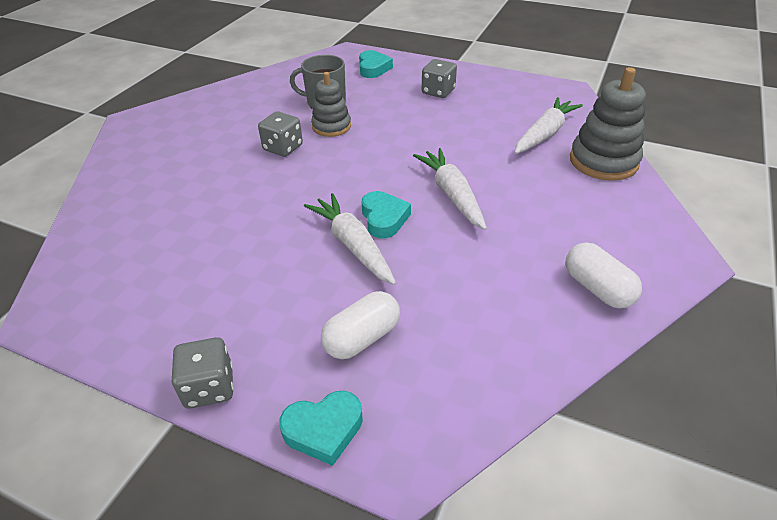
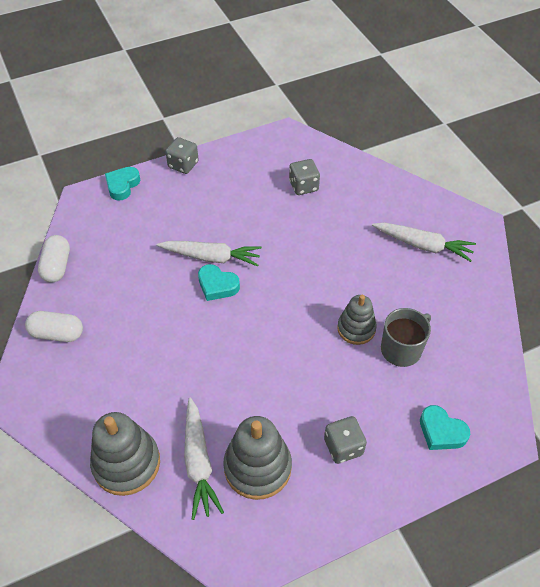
camera: 130 degrees right, 10 degrees up
(283, 148) = (352, 283): grey dice -> grey dice (303, 186)
(362, 338) = (148, 222): white capsule -> white capsule (57, 266)
(452, 194) = (200, 335): white carrot -> white carrot (423, 245)
(505, 112) = (257, 467): none -> grey stacking toy

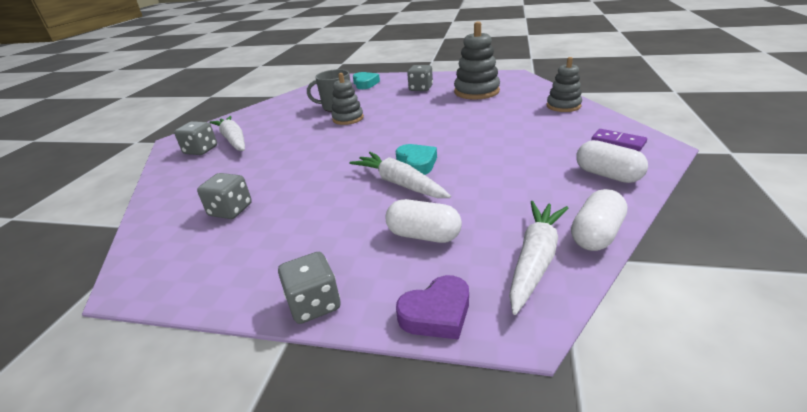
camera: 140 degrees left, 20 degrees down
(53, 394) = (618, 142): none -> purple domino
(122, 185) = (436, 313): turquoise heart -> purple heart
(126, 463) = (563, 106): grey stacking toy -> grey stacking toy, size x0.65
(159, 222) = (423, 235): none -> white capsule
(199, 462) = (512, 98): white carrot -> white carrot (535, 260)
(429, 221) = (201, 150): none -> grey dice

